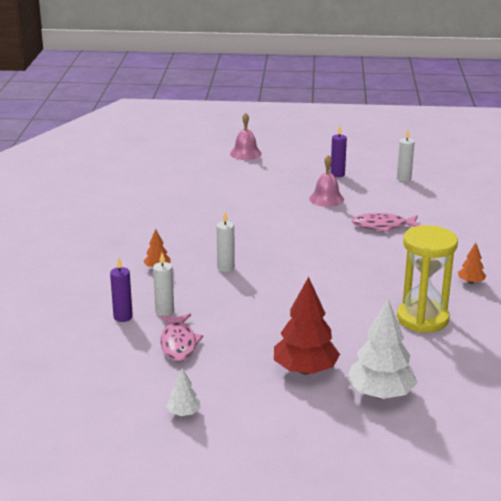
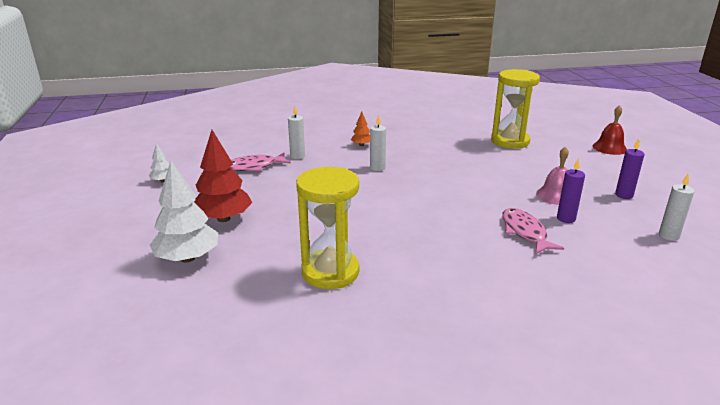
camera: 75 degrees right, 0 degrees up
(123, 317) = (285, 145): purple candle -> purple candle (566, 218)
(202, 190) = (510, 141): none -> yellow hourglass
(245, 153) = (609, 148): pink bell -> red bell
(470, 282) = (432, 301): orange tree -> none

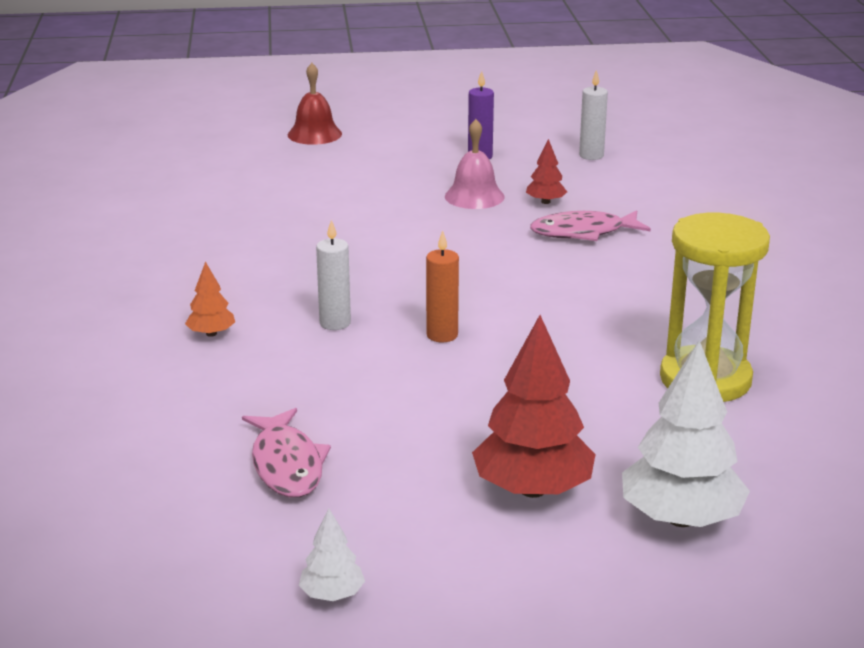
camera: 85 degrees left, 0 degrees up
(297, 156) = (245, 409): white candle -> none
(371, 193) = (442, 335): none -> orange candle
(510, 141) = (256, 197): yellow hourglass -> none
(566, 218) = (545, 202): purple candle -> red tree

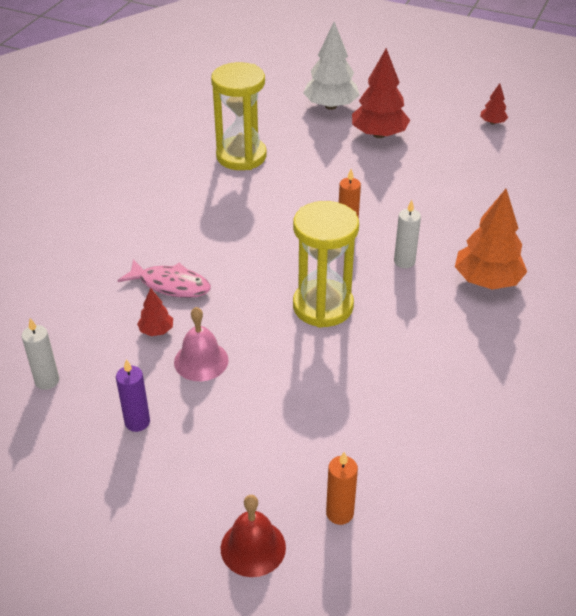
camera: 150 degrees left, 15 degrees up
(211, 333) = (487, 281): orange tree -> orange tree, size x2.07
(261, 159) = (339, 513): none -> orange candle
(286, 464) = (483, 180): pink fish -> none
(332, 595) = (492, 122): white tree -> red tree
(396, 260) = (323, 306): none -> yellow hourglass

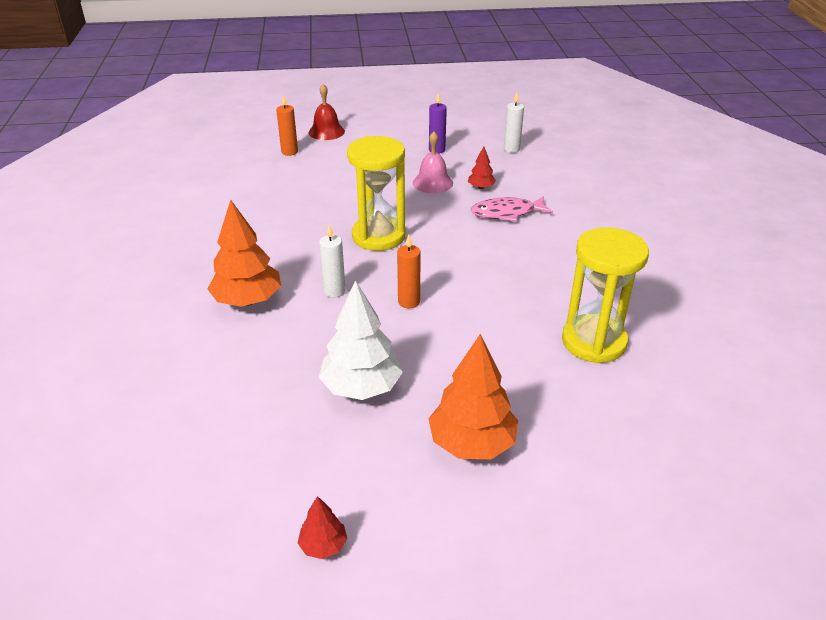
camera: 150 degrees right, 5 degrees down
(331, 106) = (580, 471): white tree -> white tree (361, 387)
(379, 134) = (472, 443): red tree -> orange tree

